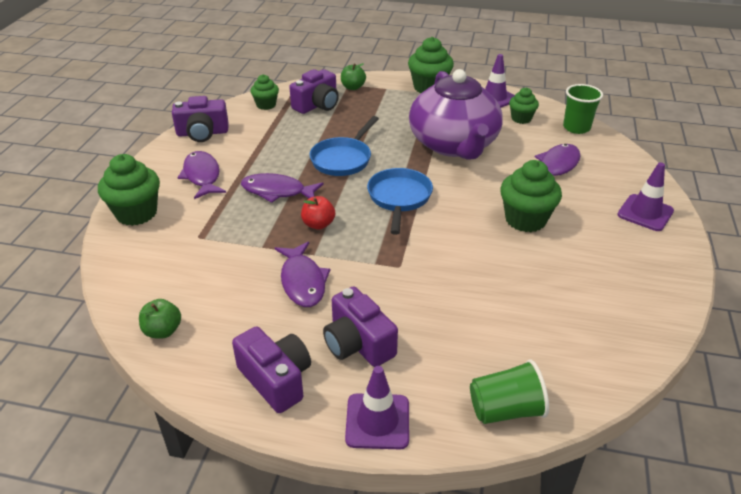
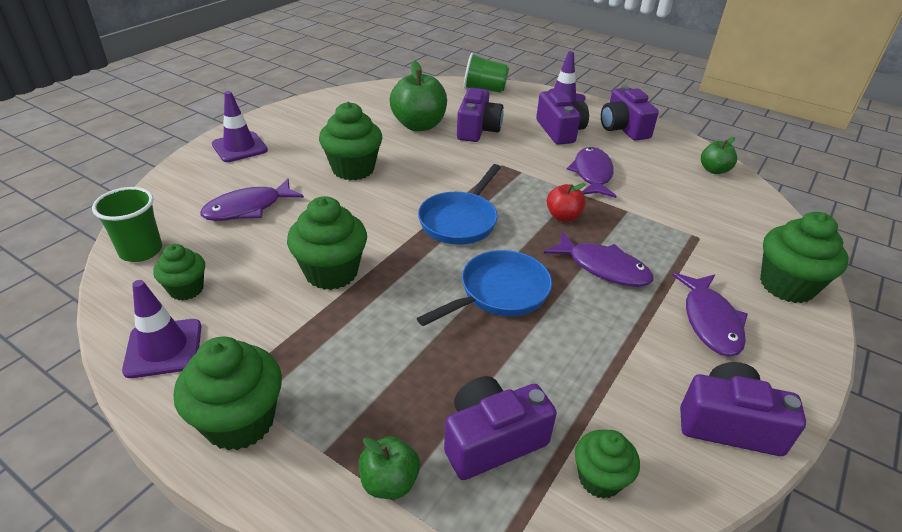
camera: 160 degrees left, 0 degrees up
(454, 144) = (331, 272): purple teapot -> green cupcake
(455, 312) = (477, 129): none -> purple camera
(523, 296) = (419, 125): none -> green apple

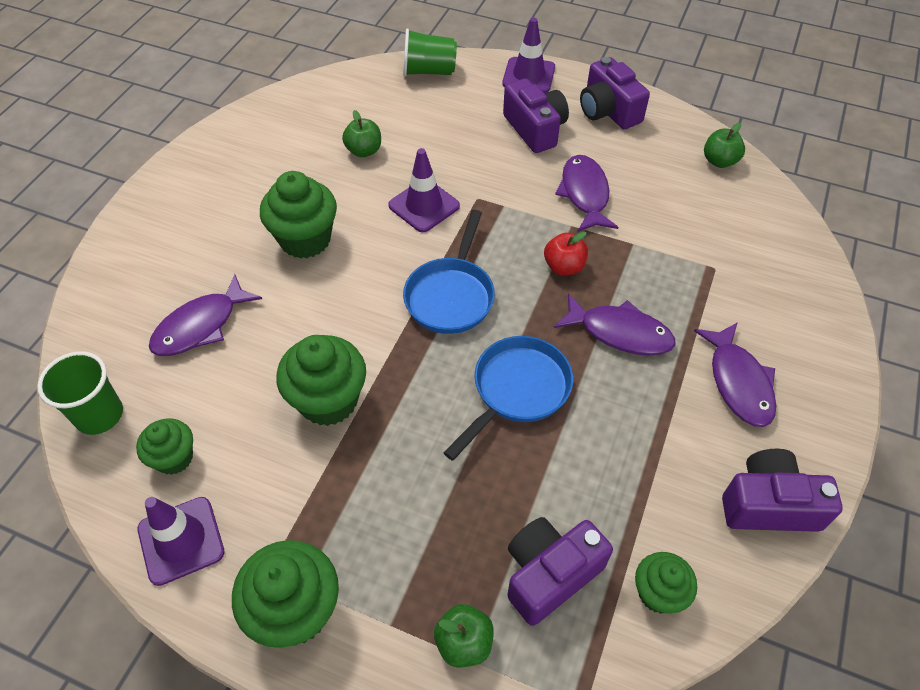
camera: 10 degrees left, 15 degrees up
(239, 147) = (154, 230): purple traffic cone -> purple traffic cone (424, 206)
(419, 125) = (364, 151): green apple -> green apple, size x0.55
(477, 129) = (437, 145): purple camera -> none
(786, 285) = (810, 318): green cupcake -> none

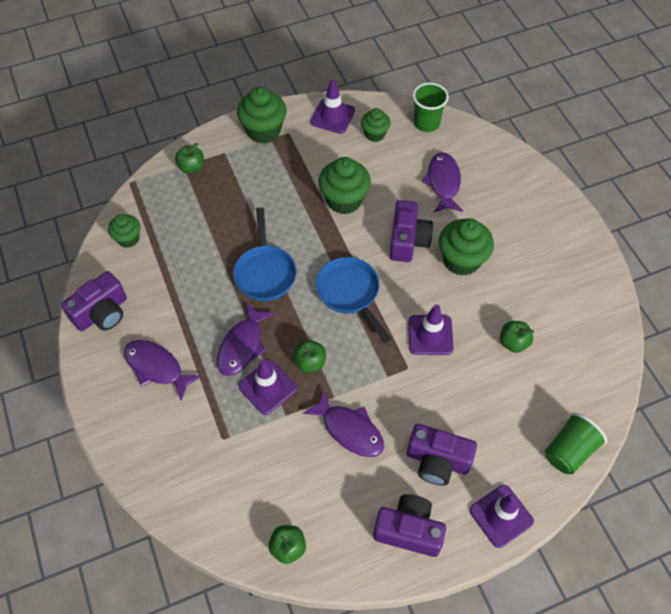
camera: 135 degrees right, 5 degrees up
(549, 574) = (179, 212): purple camera -> purple camera (408, 240)
(564, 267) = (310, 362): red apple -> green apple
(620, 332) = (242, 346): purple fish -> purple fish turned 45 degrees counterclockwise
(629, 277) = (267, 387): none -> purple traffic cone

